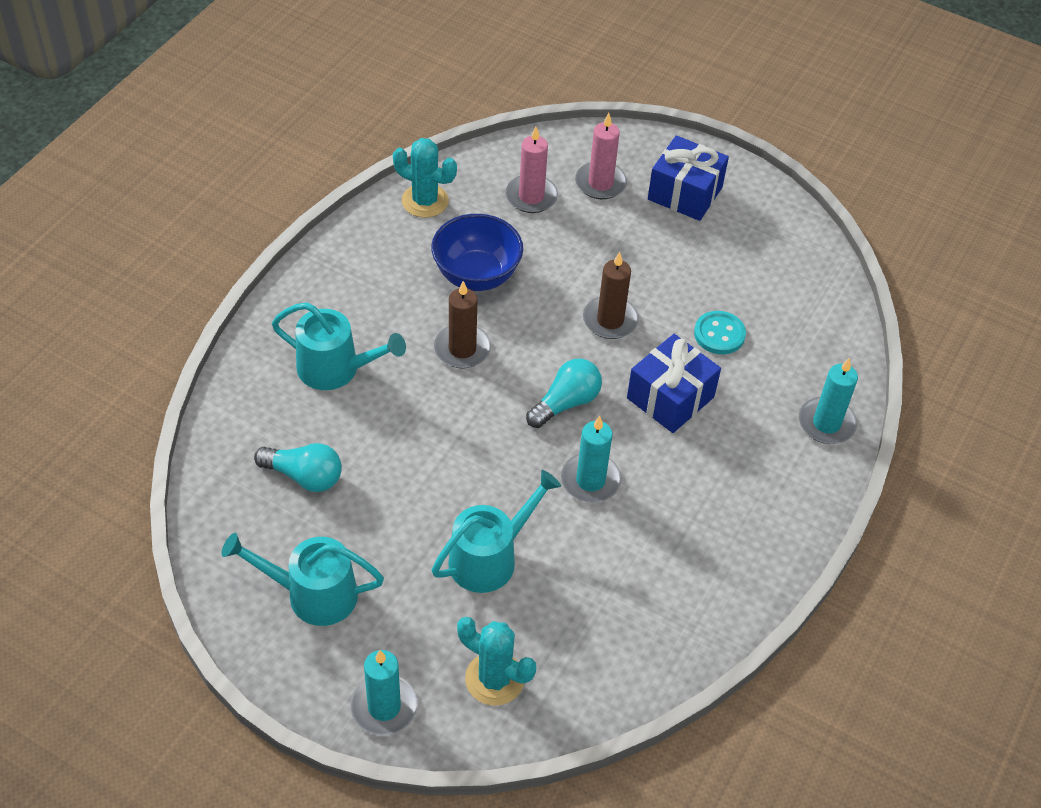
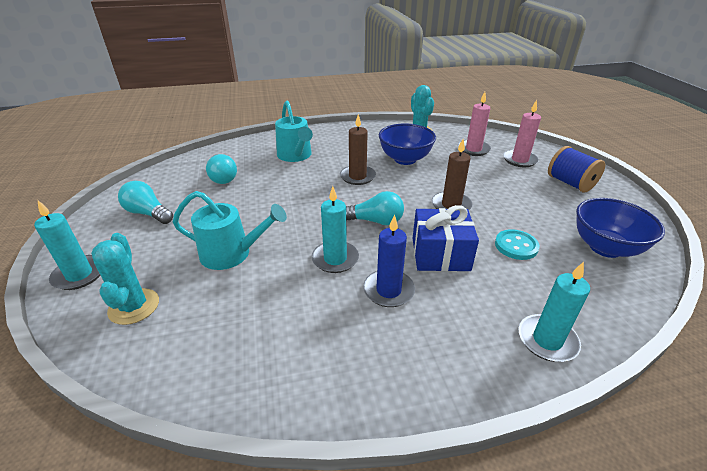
camera: 50 degrees right, 15 degrees down
(313, 594) = (148, 213): turquoise watering can -> turquoise light bulb
(675, 475) = (388, 290): none -> blue candle
(685, 193) = (570, 183): blue gift -> blue spool
(787, 278) = (605, 248): none -> blue bowl

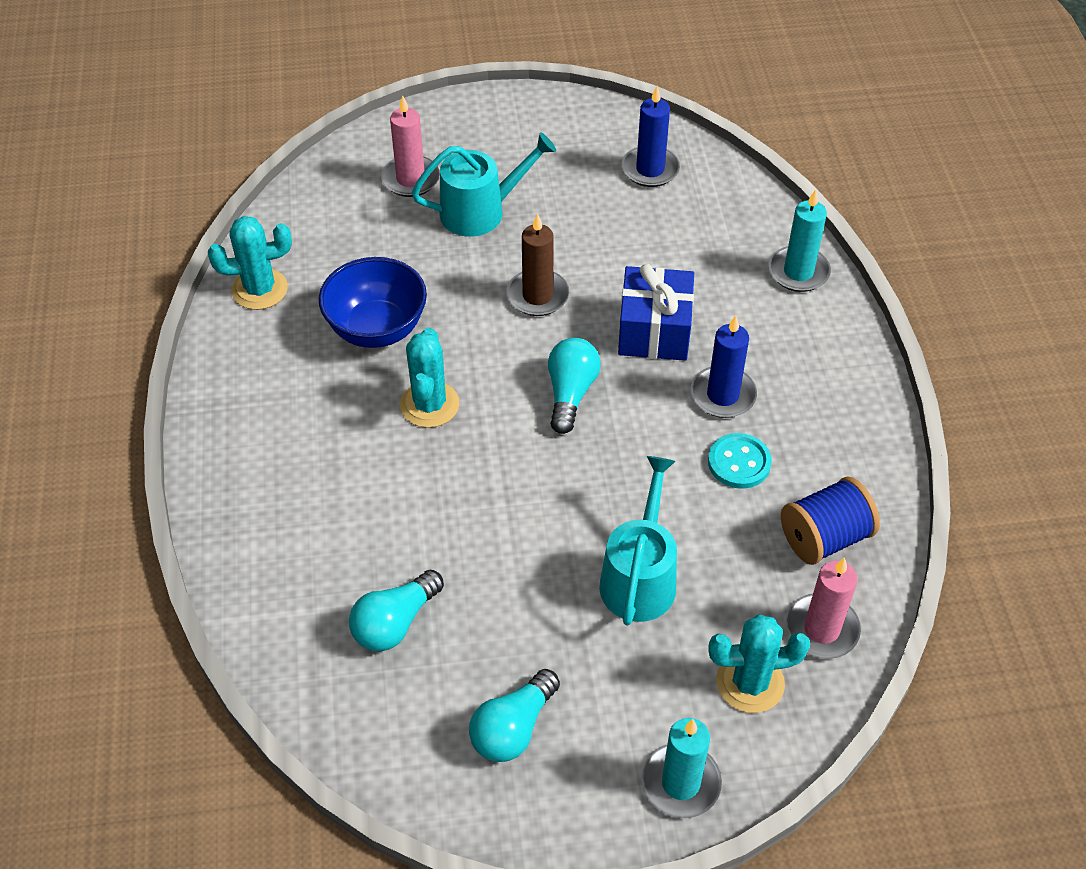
camera: 85 degrees left, 15 degrees up
(222, 177) = (395, 623): turquoise light bulb -> turquoise light bulb turned 150 degrees clockwise
(295, 156) = (325, 500): turquoise watering can -> turquoise watering can (480, 211)
(335, 259) = (658, 448): turquoise candle -> none
(357, 177) = (429, 404): brown candle -> turquoise cactus
(473, 149) = (358, 227): pink candle -> pink candle (821, 629)
(516, 246) = (641, 250): turquoise button -> turquoise button (739, 462)
(570, 183) = (494, 146): blue spool -> blue spool (824, 538)
(605, 248) = (650, 169): blue bowl -> blue candle

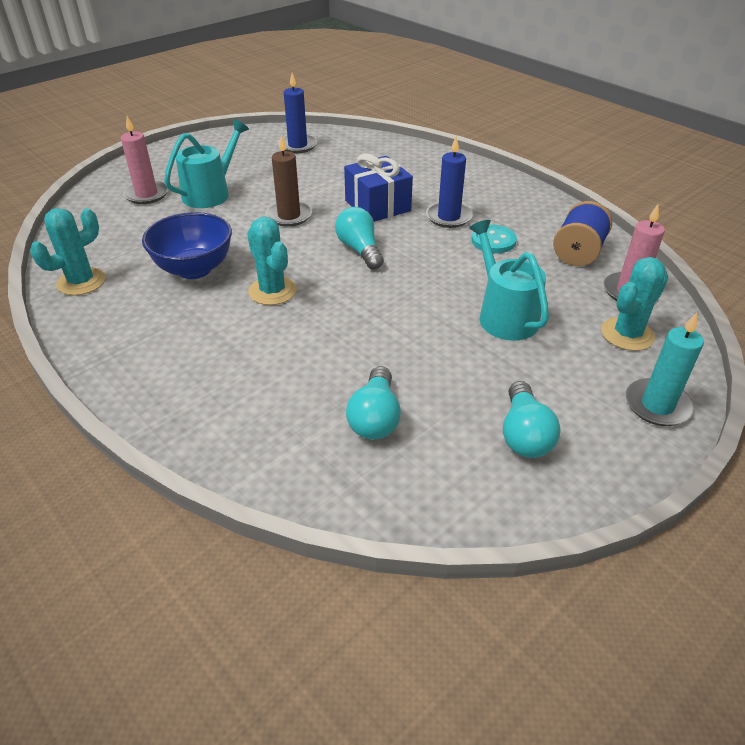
camera: 35 degrees left, 10 degrees down
(798, 272) = (427, 157): turquoise candle -> none

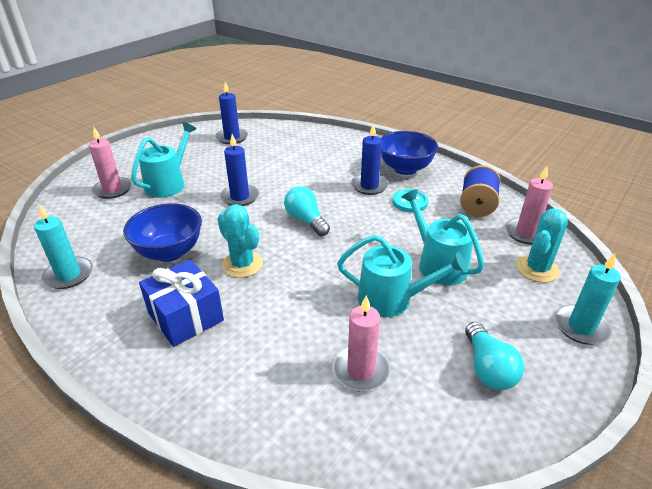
camera: 10 degrees left, 5 degrees down
(81, 282) = (69, 275): turquoise cactus -> turquoise candle
(289, 216) = (240, 197): brown candle -> blue candle
(375, 418) = (361, 370): turquoise light bulb -> pink candle
(377, 206) = (310, 182): blue gift -> blue gift (186, 316)
(435, 348) = (391, 299): none -> turquoise watering can
(500, 200) = (405, 169): none -> blue bowl

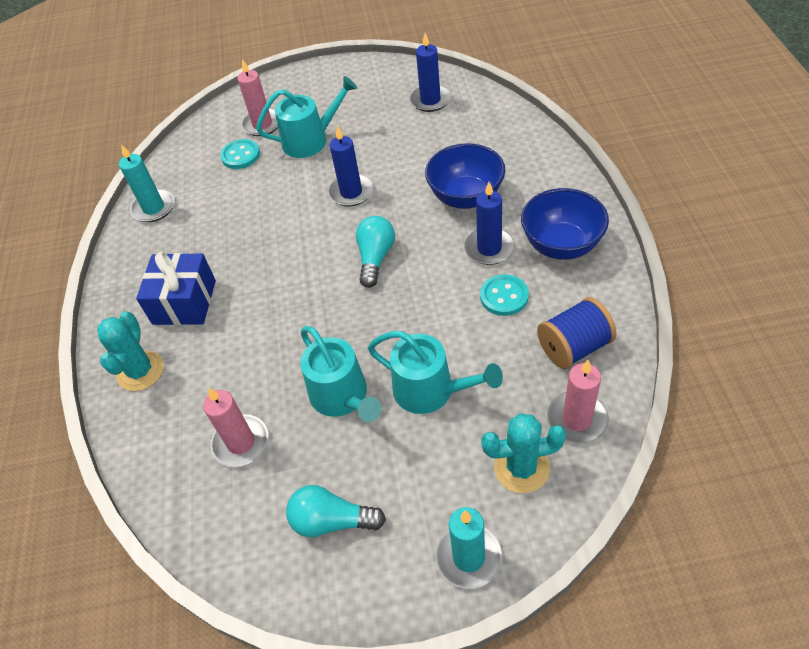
camera: 50 degrees right, 15 degrees up
(116, 212) = (240, 155): none -> turquoise button
(169, 252) = (235, 227): blue bowl -> blue bowl (466, 197)
(242, 264) = (272, 276): turquoise cactus -> turquoise cactus (140, 371)
(438, 264) = (430, 390): turquoise watering can -> turquoise watering can turned 105 degrees clockwise
(488, 368) = (332, 521): turquoise light bulb -> turquoise light bulb turned 60 degrees clockwise

